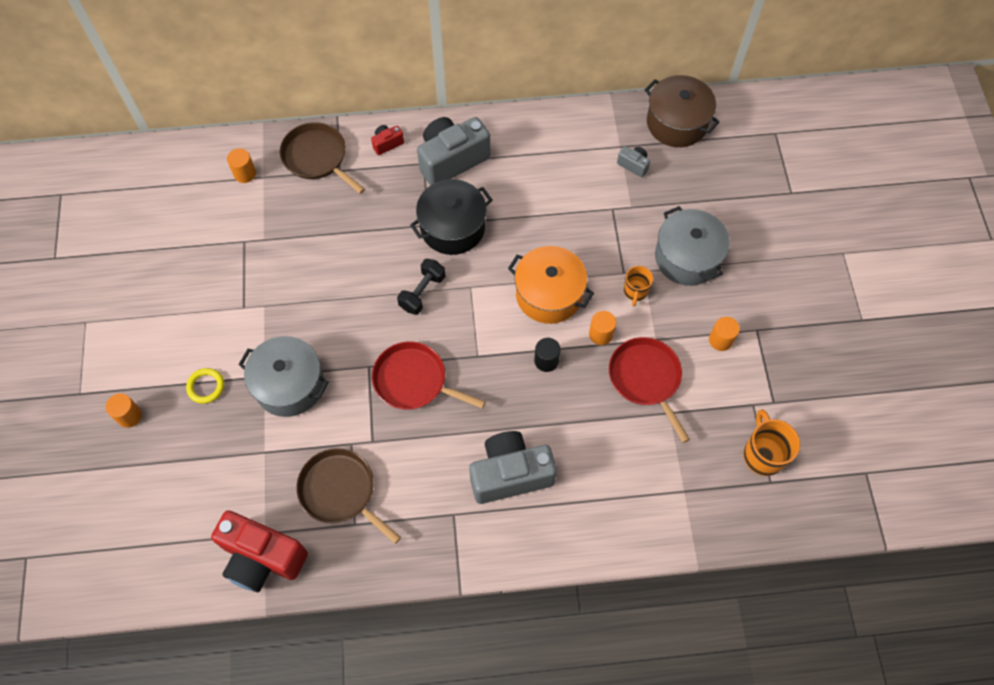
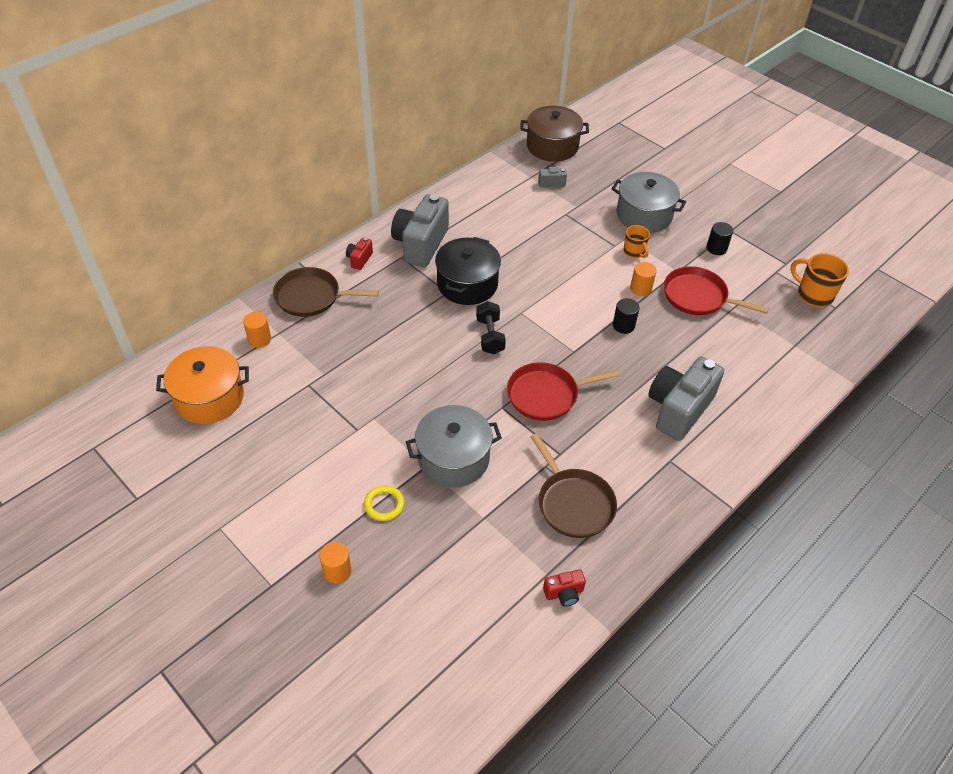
camera: 40 degrees left, 15 degrees down
(262, 558) = (564, 593): red camera -> red camera, size x0.44
(340, 491) = (573, 503): brown pan -> brown pan turned 120 degrees counterclockwise
(549, 294) = (580, 286): orange pot -> orange pot (209, 398)
(720, 340) = (716, 248): orange cylinder -> black cylinder

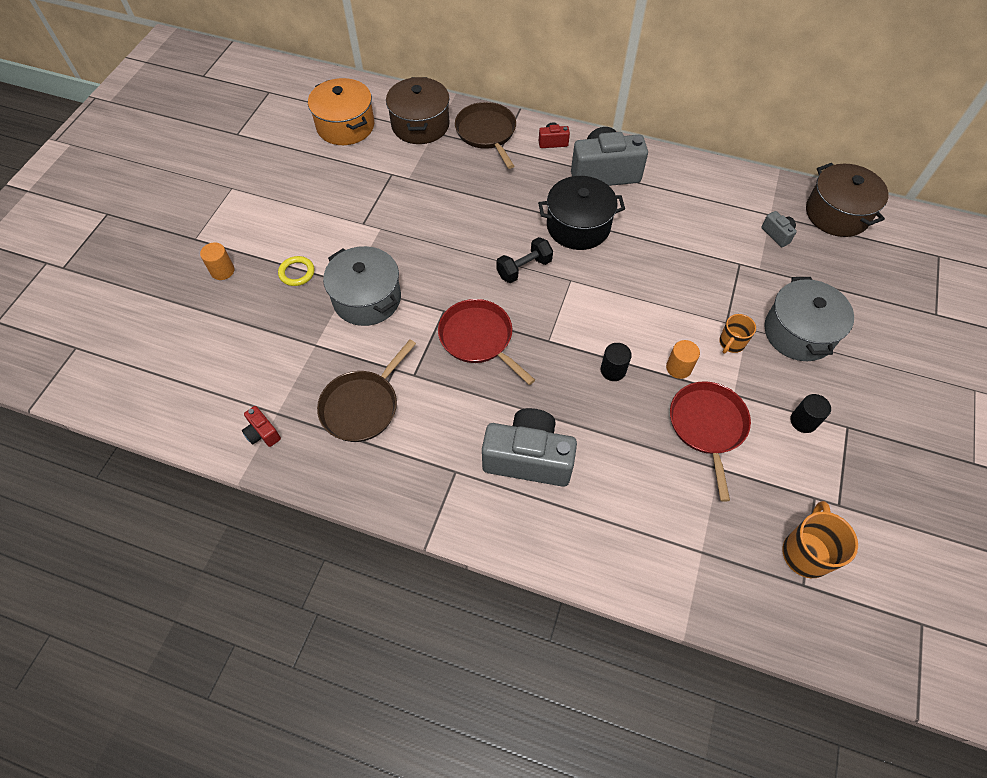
camera: 65 degrees right, 10 degrees up
(259, 339) = (420, 125): orange cylinder -> brown pot

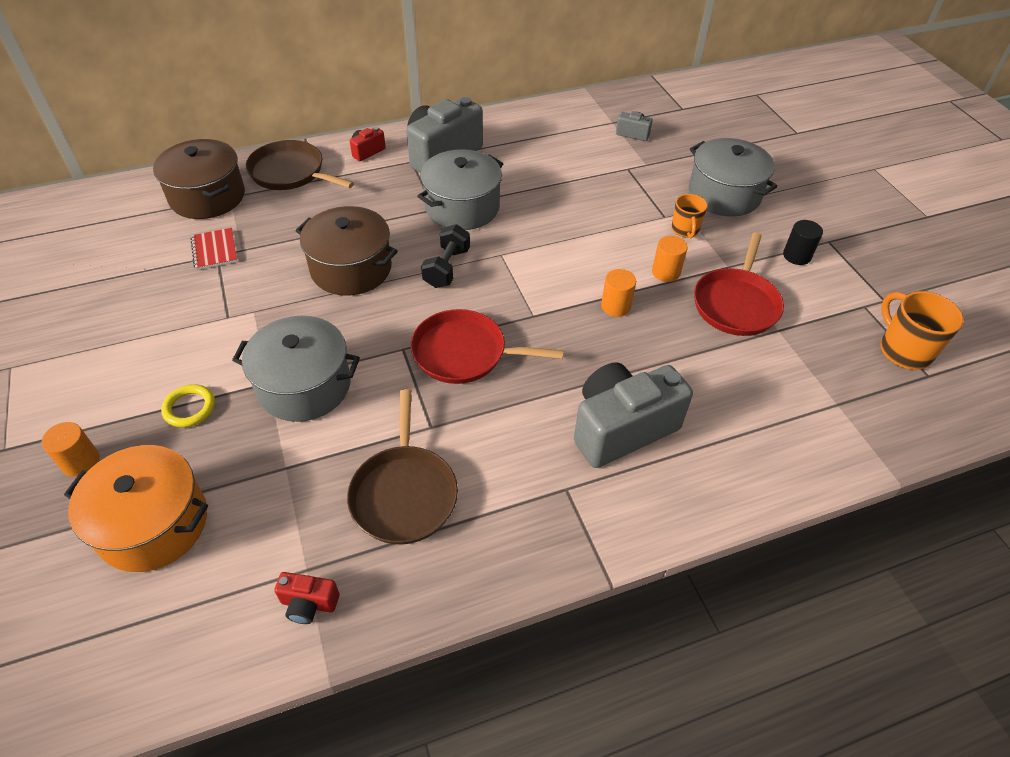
camera: 40 degrees left, 10 degrees down
(345, 126) = (114, 236): orange pot -> orange pot (153, 524)
(393, 169) = (214, 250): none -> red notebook
(578, 226) = (462, 207): black pot -> grey pot
(613, 370) = (615, 306): black cylinder -> orange cylinder
(707, 426) = (736, 303): red pan -> red pan turned 120 degrees counterclockwise
(837, 214) = (660, 99): brown pot -> brown pot (351, 268)

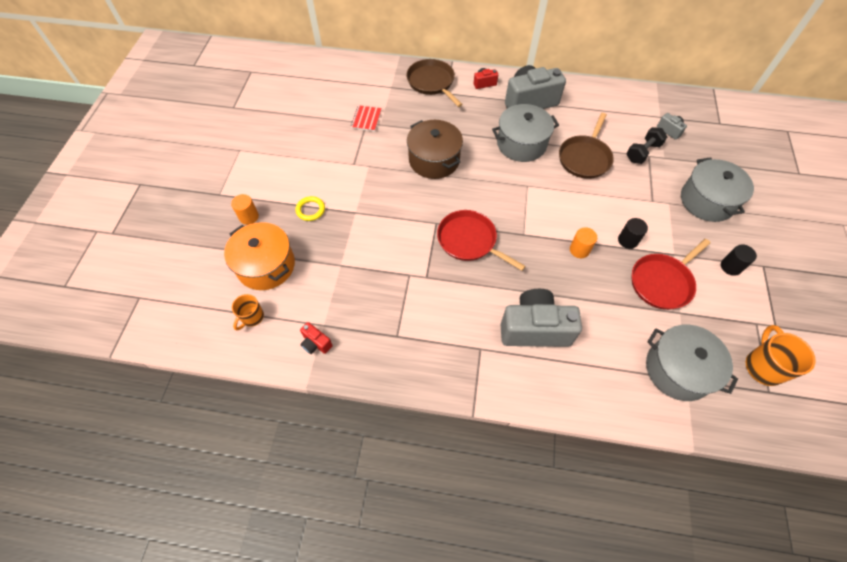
camera: 30 degrees right, 10 degrees up
(207, 197) = (378, 82): brown pot -> none
(304, 386) = (372, 222): grey pot -> grey pot (678, 370)
(404, 493) = (392, 308): brown pan -> brown pan (584, 158)
(447, 268) = (489, 181): black dumbbell -> black dumbbell (642, 152)
(666, 272) = (627, 240): orange cylinder -> black cylinder
(685, 230) = (660, 216): orange mug -> orange mug (252, 317)

